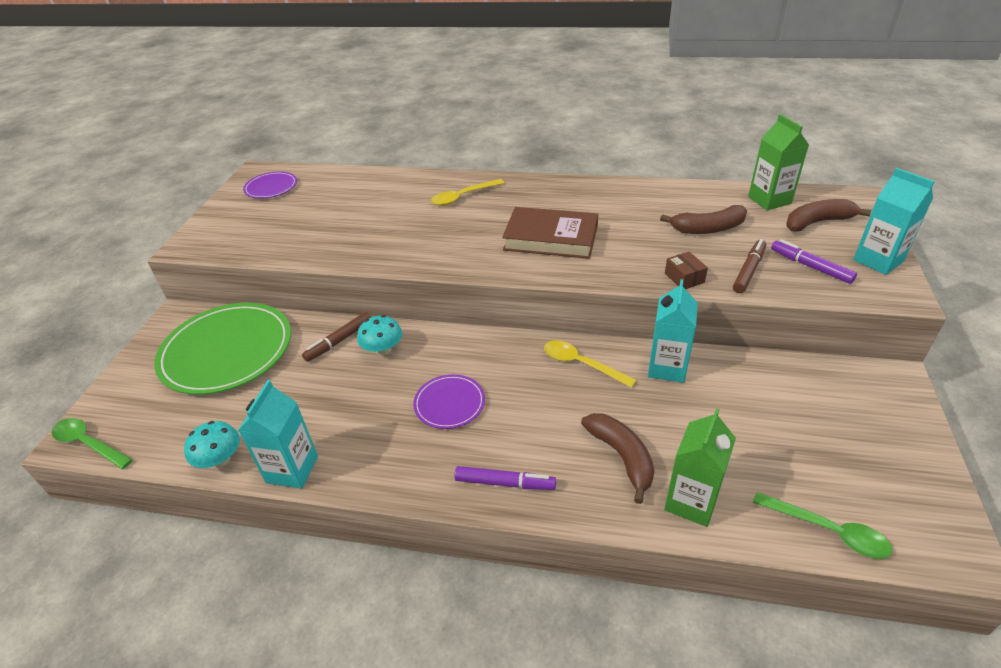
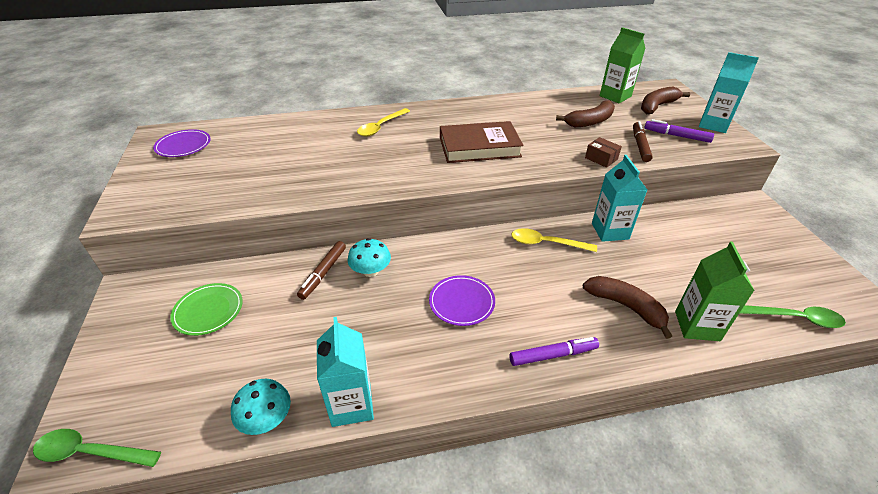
camera: 25 degrees left, 0 degrees up
(227, 351) = (208, 311): green plate -> green plate, size x0.49

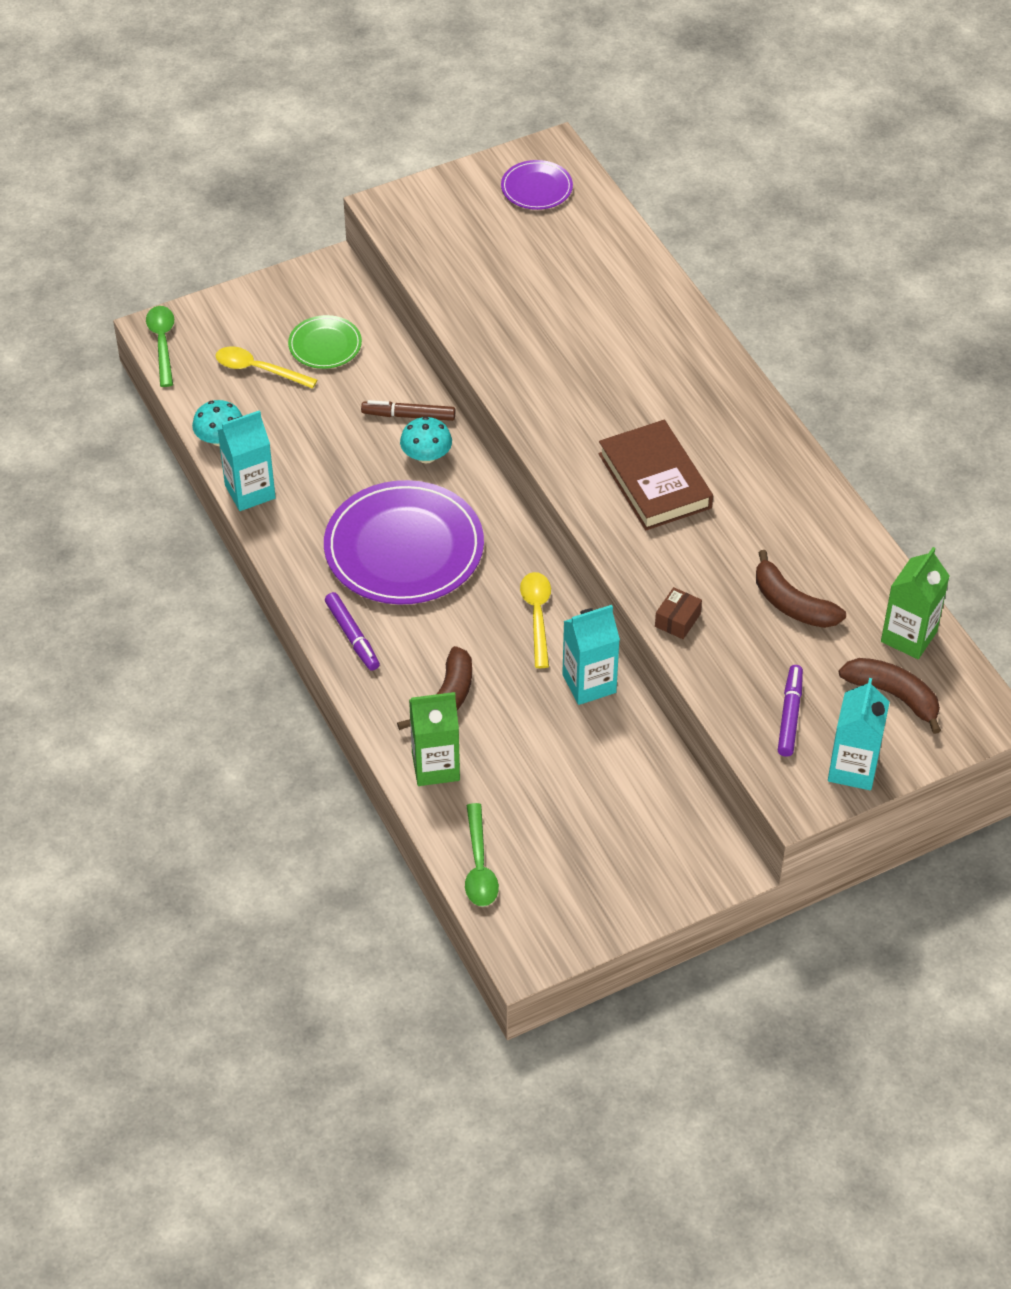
camera: 75 degrees right, 10 degrees up
(381, 127) = (667, 362): yellow spoon -> yellow spoon (258, 370)
(461, 302) = (404, 548): purple plate -> purple plate, size x2.04
(640, 145) = (736, 667): brown marker -> none

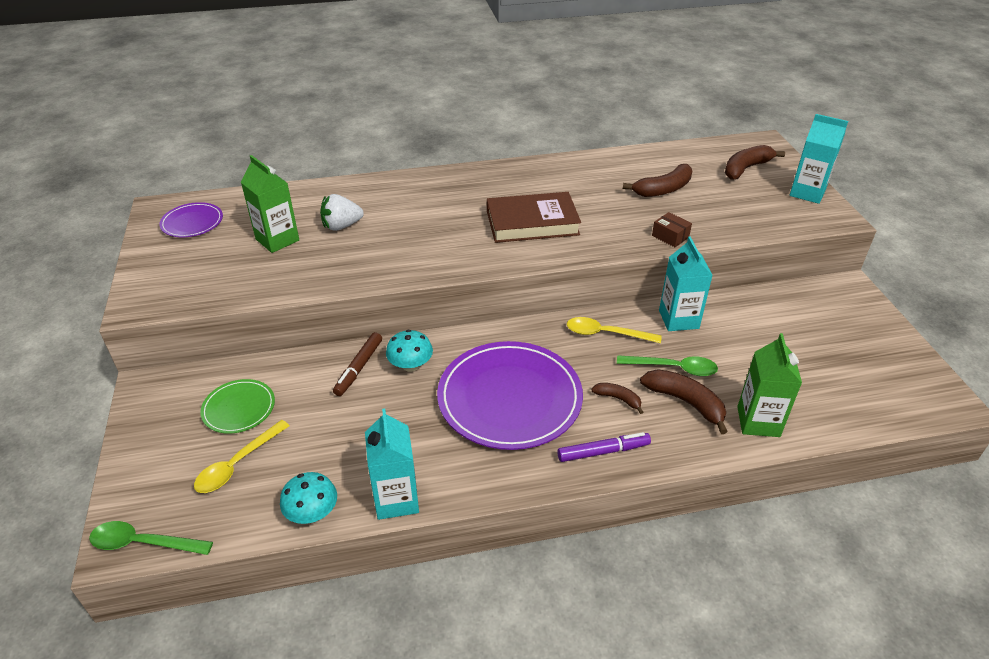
camera: 75 degrees left, 10 degrees down
(432, 639) = (618, 399): none -> brown banana
(479, 866) = (863, 413): green spoon -> green spoon (673, 368)
(579, 312) = (341, 226): none -> white strawberry
(790, 715) = (761, 207): purple marker -> none
(908, 636) = (697, 155): green carton -> green carton (277, 240)

